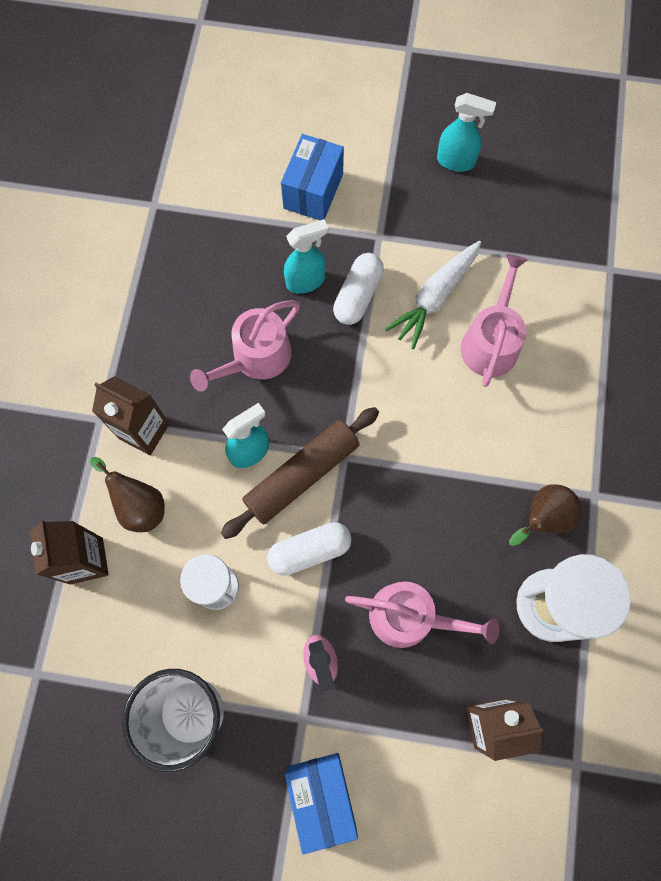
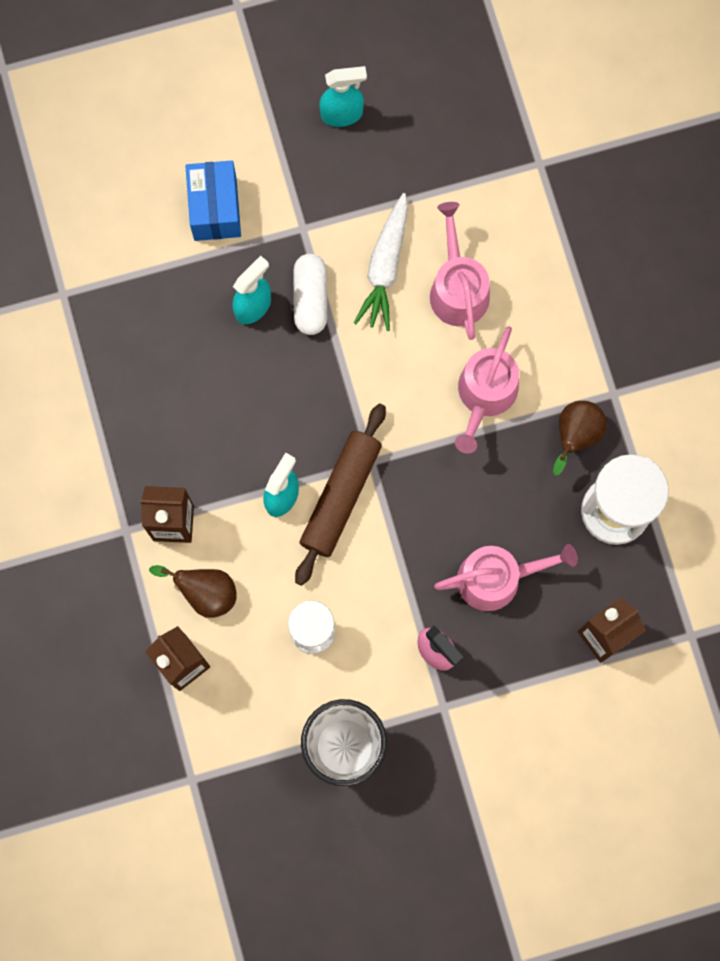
camera: 25 degrees left, 5 degrees up
(256, 358) = (243, 404): pink watering can -> pink watering can (485, 395)
(309, 551) = (381, 561): white capsule -> none
(321, 796) = (489, 761): blue box -> none

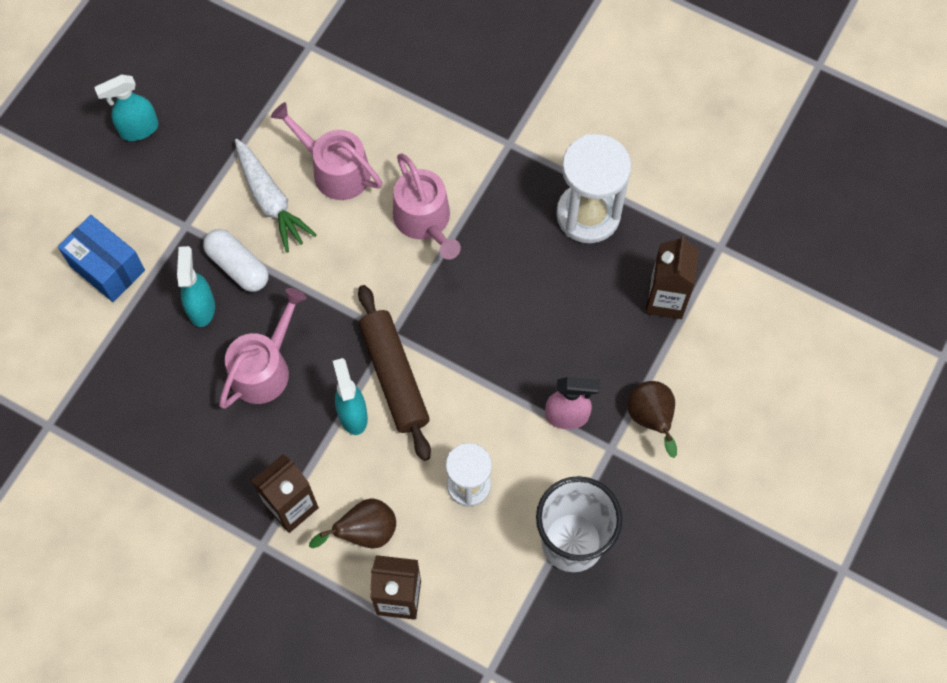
camera: 45 degrees left, 10 degrees down
(342, 114) = (138, 129): turquoise spray bottle -> turquoise spray bottle turned 150 degrees counterclockwise
(496, 578) = (556, 330): pink watering can -> pink watering can (264, 368)
(575, 436) = (512, 192): brown pear -> brown pear (651, 419)

